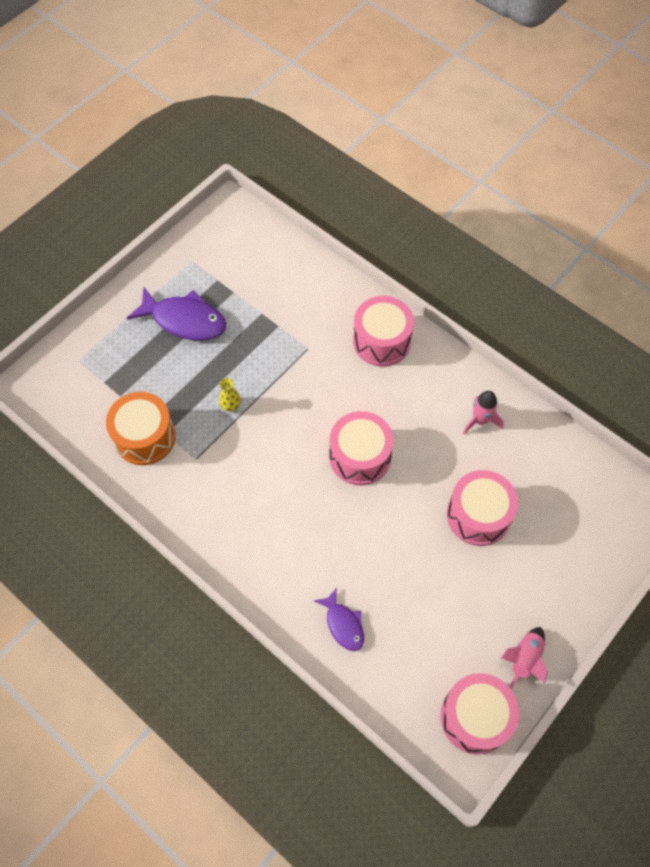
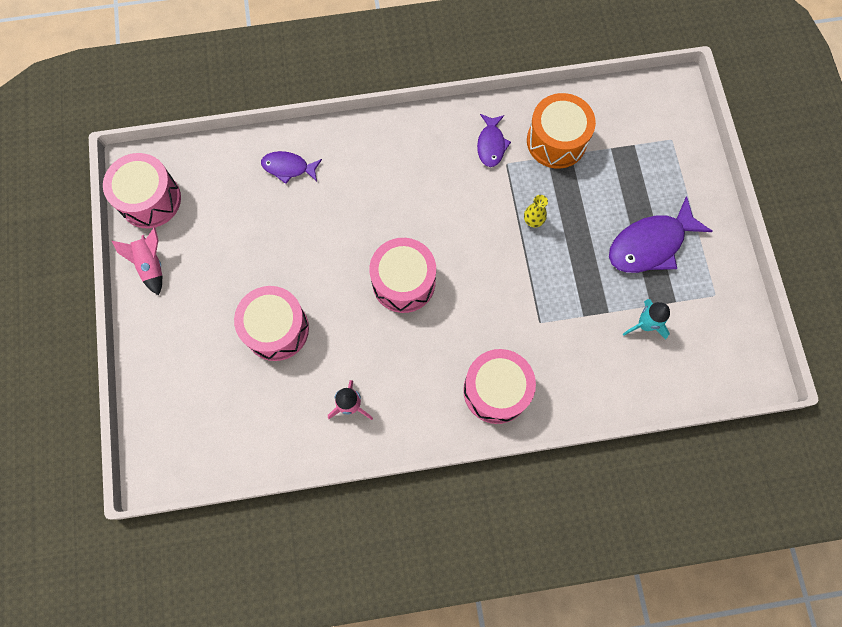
camera: 130 degrees right, 10 degrees up
(187, 482) = (491, 145): none -> purple fish
(251, 287) = (644, 324): none -> turquoise rocket

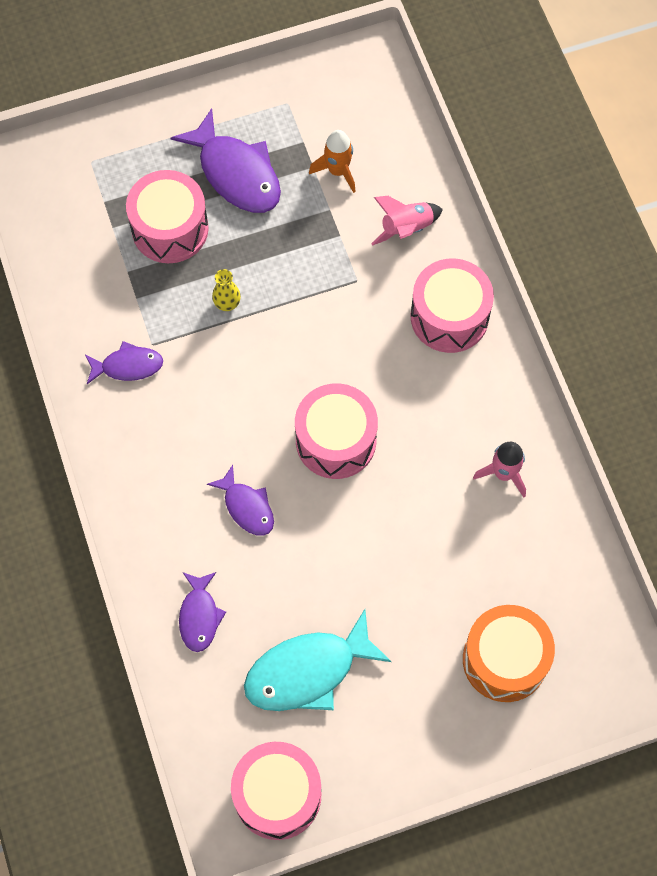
camera: 100 degrees left, 5 degrees down
(151, 265) = (372, 766): pink rocket -> pink rocket (406, 228)
(230, 233) = (308, 671): none -> turquoise fish
(276, 329) = (427, 581): pink drum -> pink drum (170, 229)
(363, 210) = (247, 507): none -> purple fish
(556, 141) = (111, 290): orange drum -> orange drum (505, 660)
(644, 324) = (337, 171): turquoise rocket -> orange rocket

